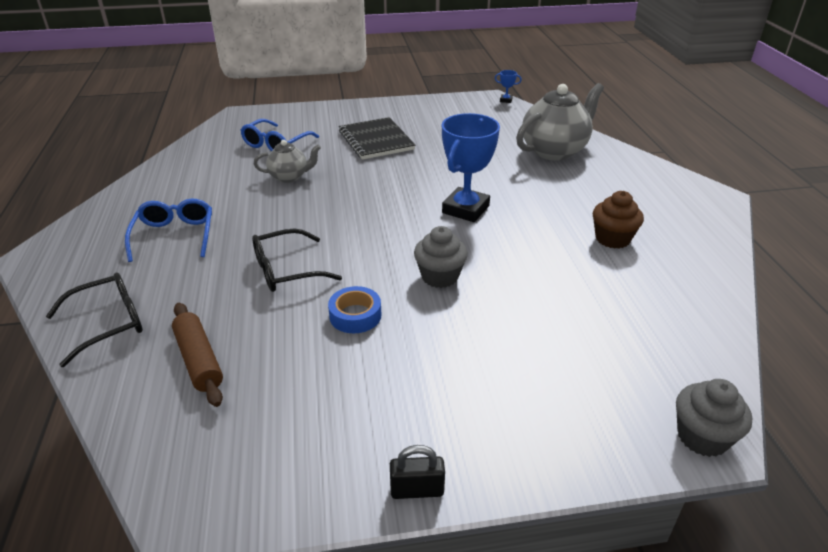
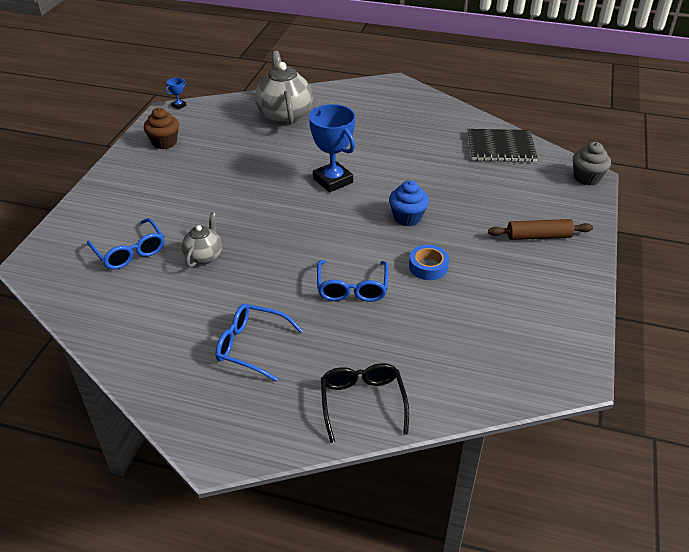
camera: 65 degrees left, 5 degrees up
(199, 360) = (437, 354): brown rolling pin -> brown rolling pin (538, 236)
(286, 270) = (352, 288): black glasses -> blue glasses
(376, 140) = (182, 191): black notebook -> black notebook (501, 147)
(417, 490) = (588, 282): black padlock -> none
(440, 276) = (407, 217): grey cupcake -> blue cupcake
(612, 239) = (412, 136): brown cupcake -> brown cupcake (164, 142)

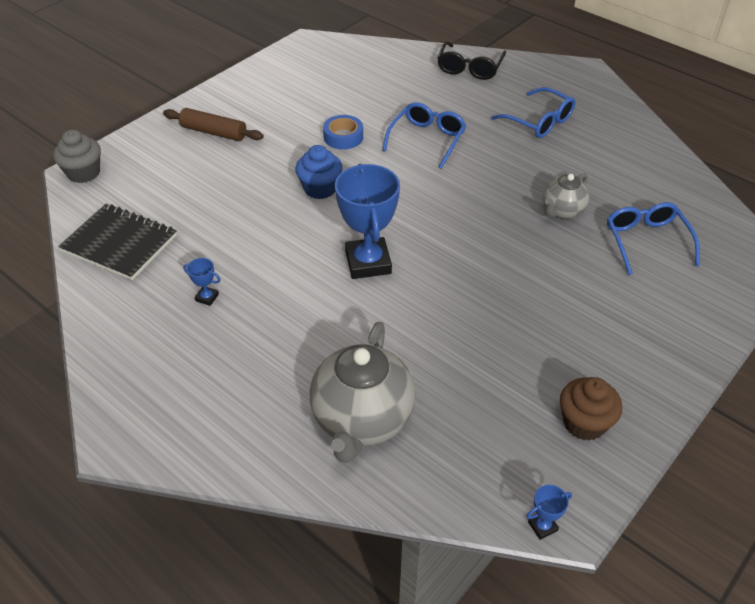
camera: 155 degrees left, 5 degrees up
(415, 138) = (207, 297): none -> blue trophy

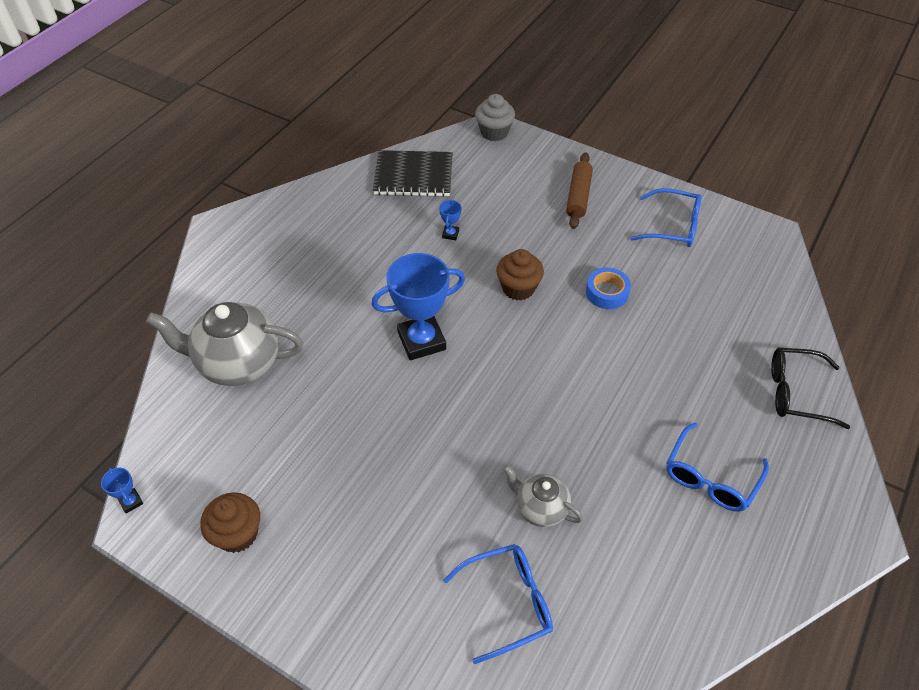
camera: 80 degrees right, 5 degrees up
(119, 243) = (413, 175): black notebook -> black notebook turned 75 degrees clockwise
(207, 297) = (361, 241): blue trophy -> blue trophy (450, 234)
(320, 188) = (518, 288): blue cupcake -> brown cupcake
(427, 139) = (629, 365): blue glasses -> blue glasses (673, 226)

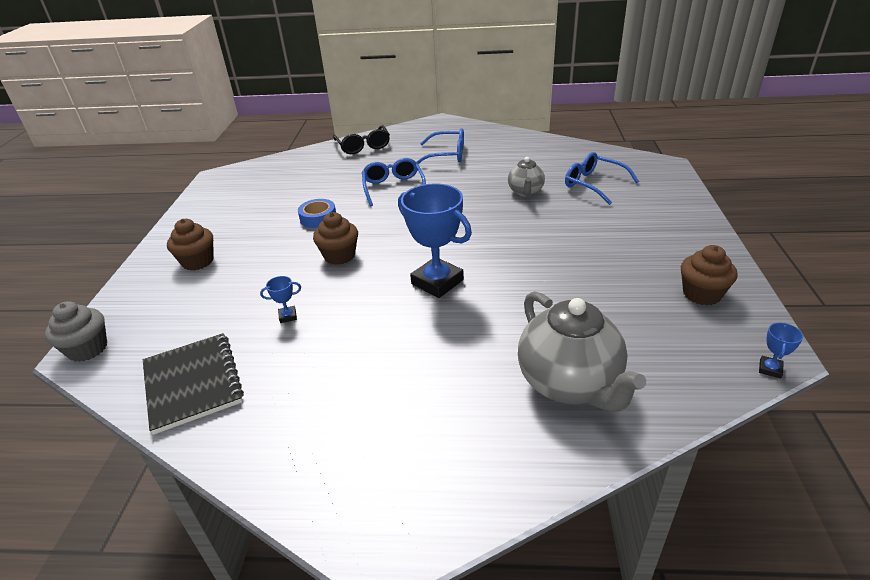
camera: 115 degrees left, 15 degrees down
(578, 196) = (198, 261): brown rolling pin -> brown cupcake
(673, 226) = (224, 210): blue glasses -> blue glasses (393, 187)

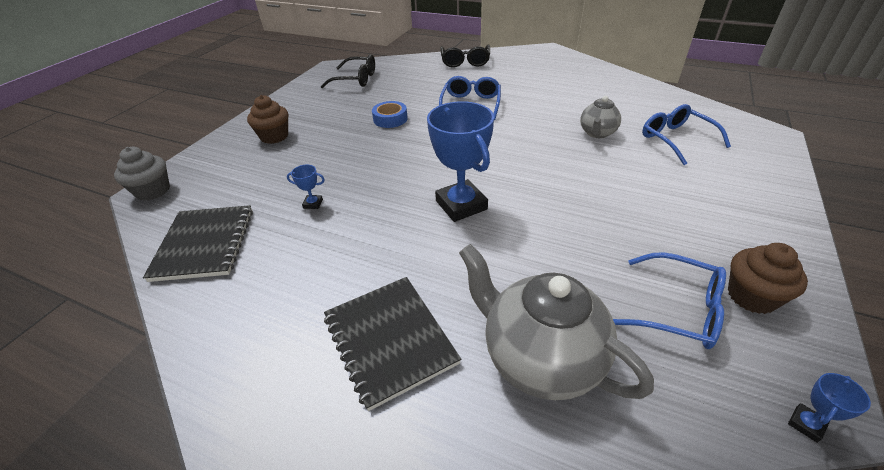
camera: 20 degrees right, 5 degrees up
(254, 185) = (356, 79): none -> black glasses
(339, 256) = (388, 158): brown cupcake -> none
(438, 409) = (390, 340): none -> black notebook
(447, 155) = (537, 82): blue glasses -> blue glasses (678, 309)
(570, 384) = (539, 358): grey teapot -> grey teapot turned 135 degrees clockwise

